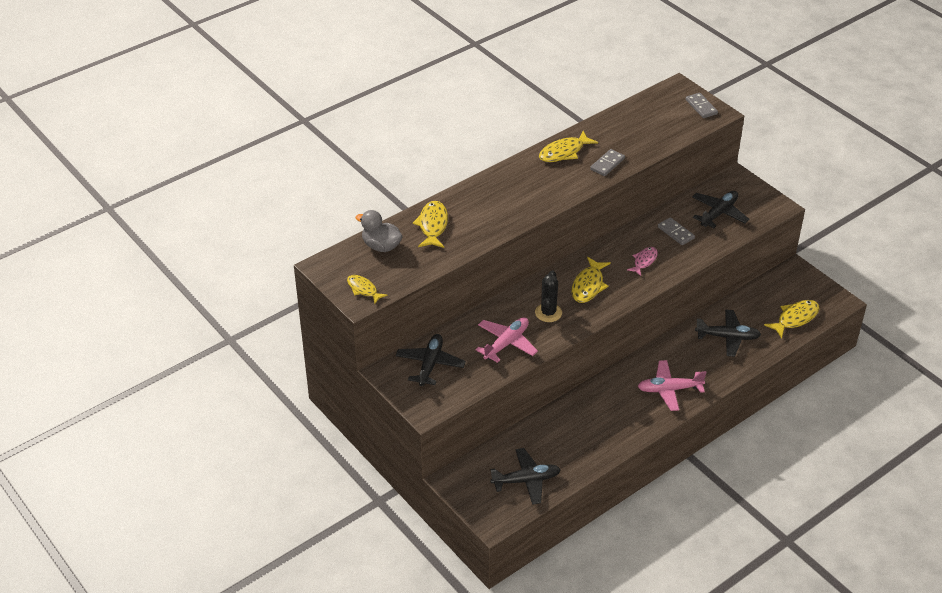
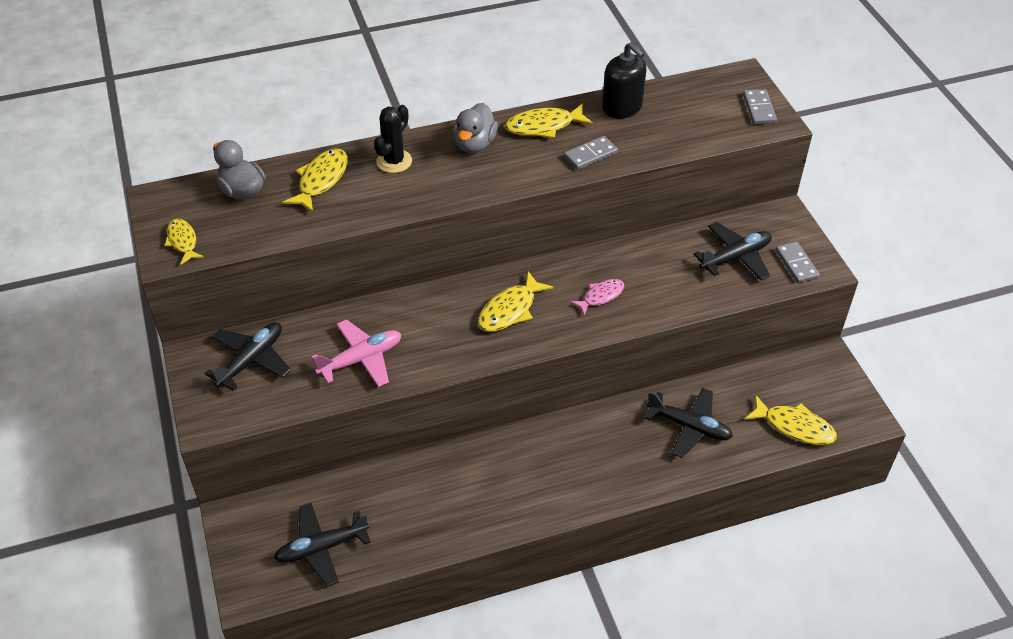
camera: 20 degrees right, 5 degrees up
(524, 175) = (474, 144): none -> grey duck
(526, 480) = (321, 548): black plane -> black plane turned 150 degrees clockwise
(548, 313) = (438, 332): black cactus -> black cactus (394, 161)
(609, 127) = (622, 107): none -> black soap dispenser
(669, 389) = (573, 477): pink plane -> none
(675, 233) = (663, 269): grey domino -> grey domino (796, 264)
(795, 318) = (794, 427): yellow fish -> yellow fish turned 45 degrees clockwise

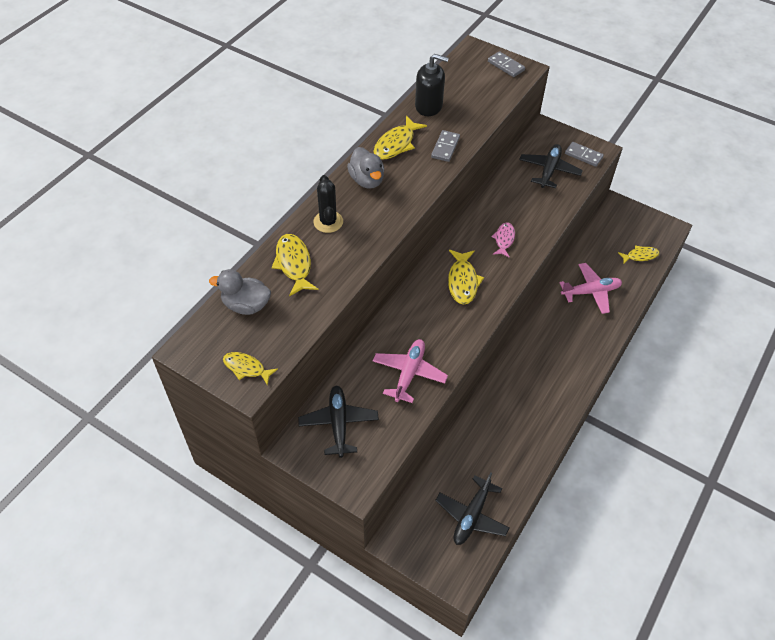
camera: 40 degrees left, 5 degrees up
(689, 427) = (591, 292): black plane -> pink plane
(794, 427) = (640, 256): yellow fish -> yellow fish, size x0.66

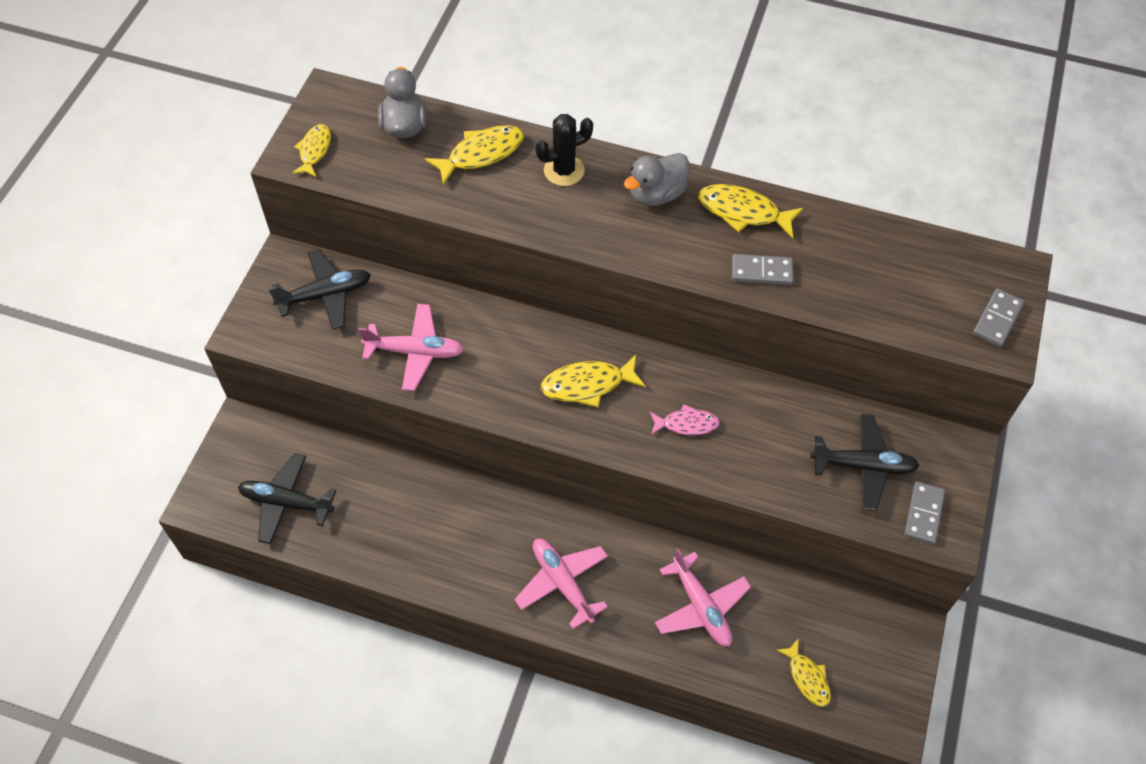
camera: 75 degrees right, 5 degrees up
(428, 106) = (844, 234): black soap dispenser -> none
(565, 357) = (562, 583): none -> pink plane

